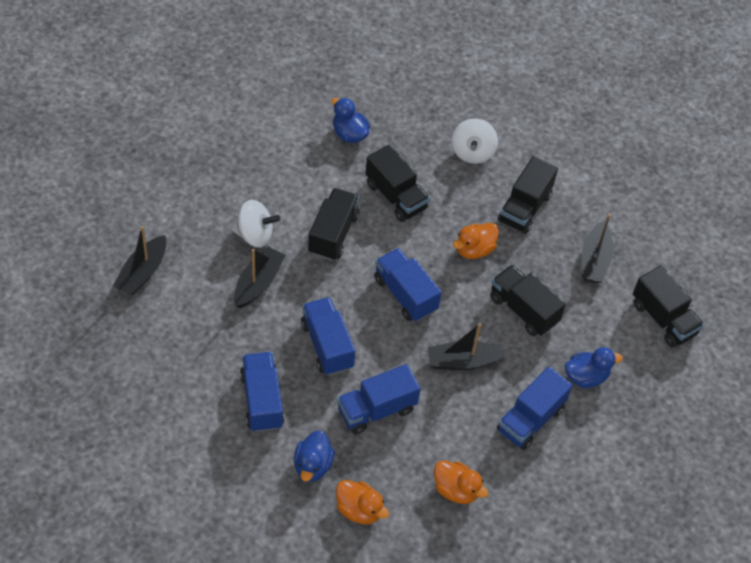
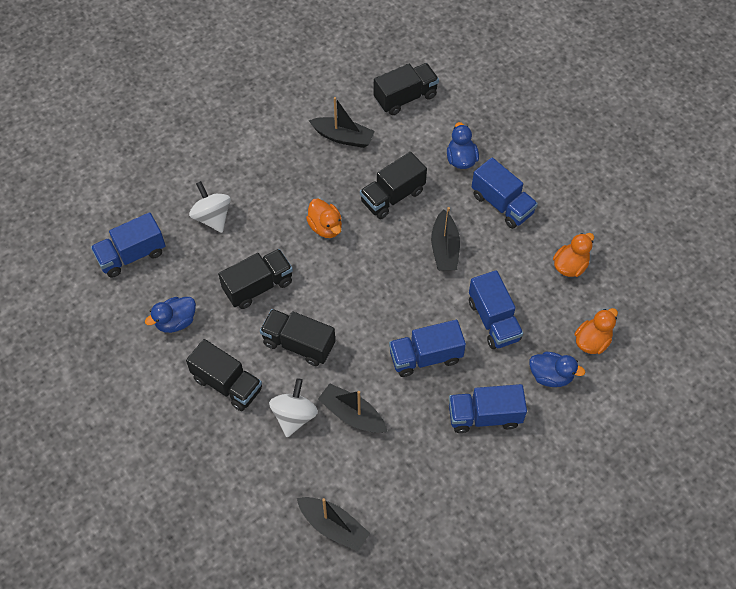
camera: 80 degrees left, 5 degrees up
(405, 294) = (372, 287): blue truck -> blue truck (131, 255)
(472, 152) = (212, 217): white spinning top -> white spinning top turned 135 degrees counterclockwise
(524, 208) = (282, 182): black truck -> black truck (227, 384)

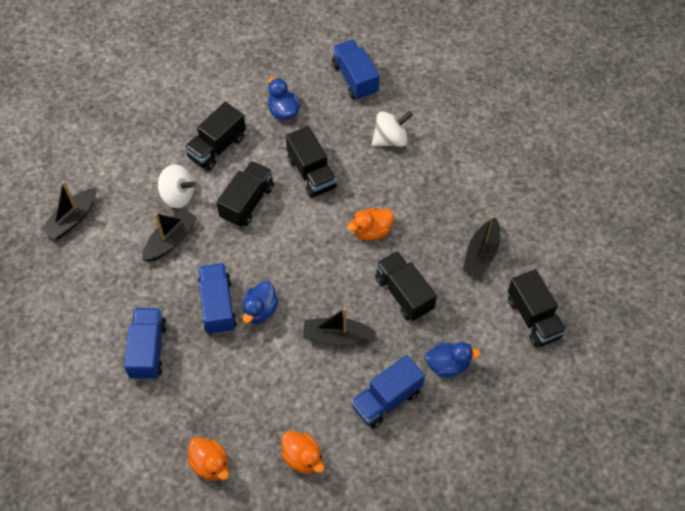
camera: 95 degrees right, 0 degrees up
(493, 320) = (248, 372): blue truck -> none
(550, 376) = (179, 417): blue duck -> blue duck (260, 310)

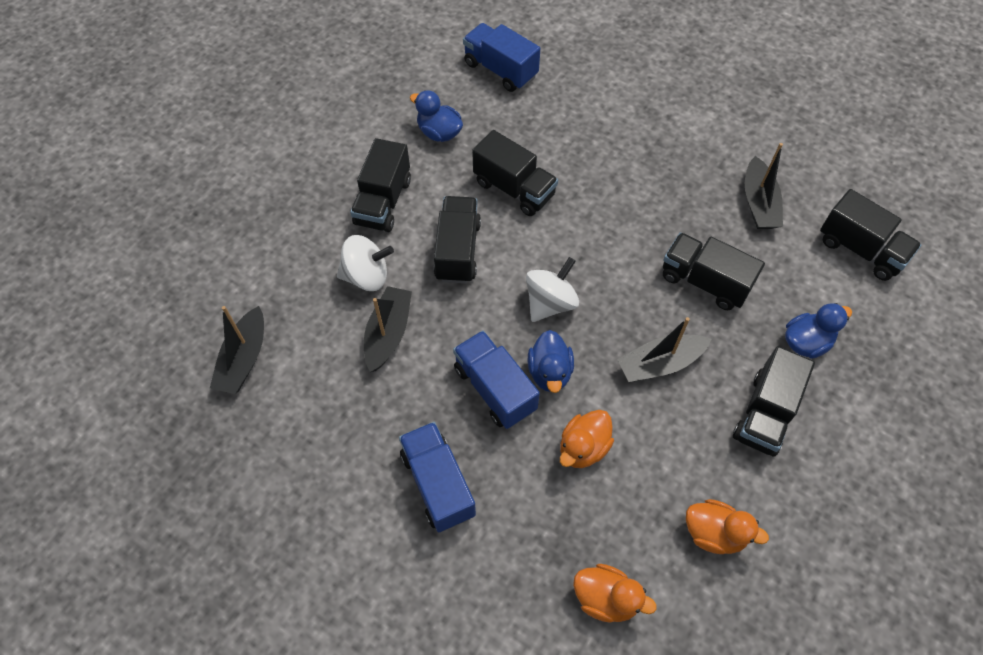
camera: 25 degrees left, 0 degrees up
(371, 231) = (623, 226): orange duck -> orange duck (583, 448)
(386, 399) = (765, 413): blue truck -> black truck
(390, 139) = (580, 119): white spinning top -> white spinning top (550, 303)

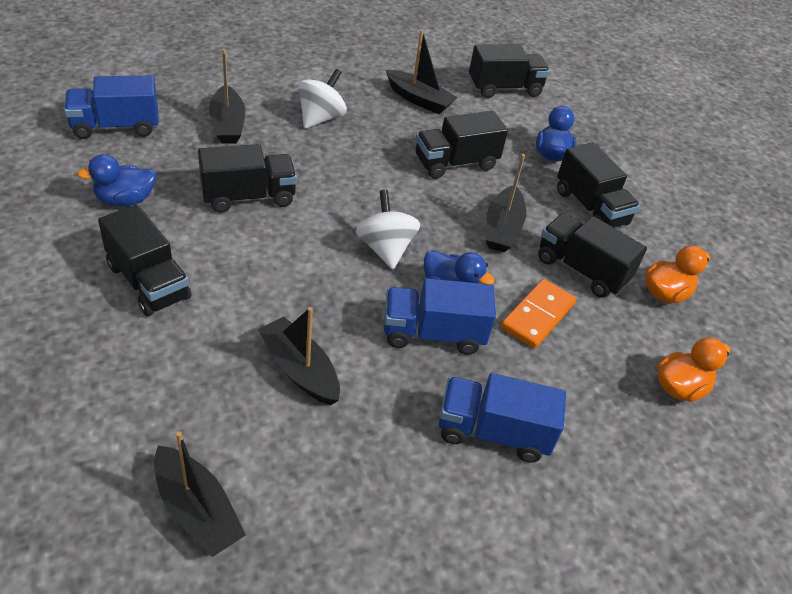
camera: 60 degrees left, 15 degrees down
(367, 276) = (217, 345): white spinning top -> white spinning top (320, 118)
(458, 251) = (267, 268): black truck -> black truck (581, 270)
(575, 119) = (228, 124): none -> black boat
(583, 448) = (537, 316): orange duck -> orange domino

